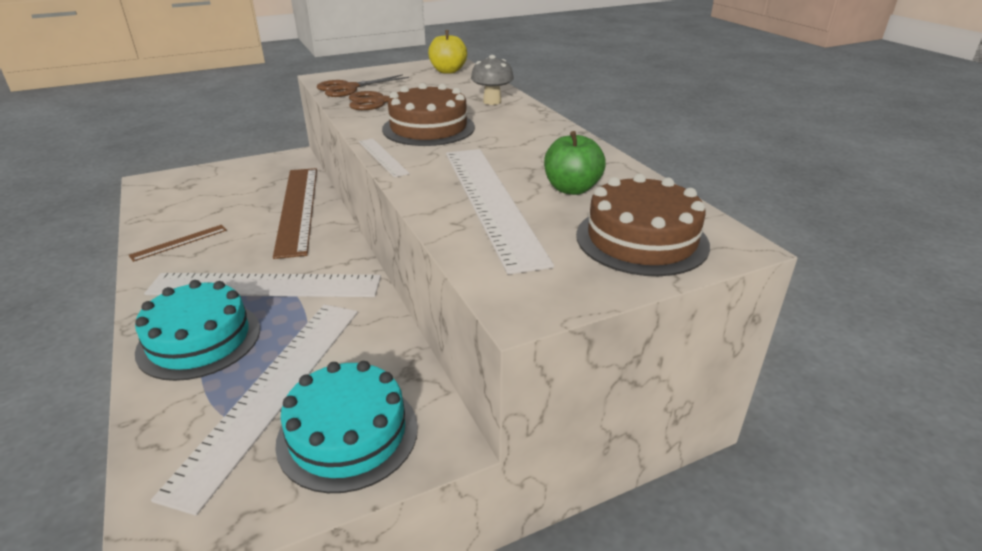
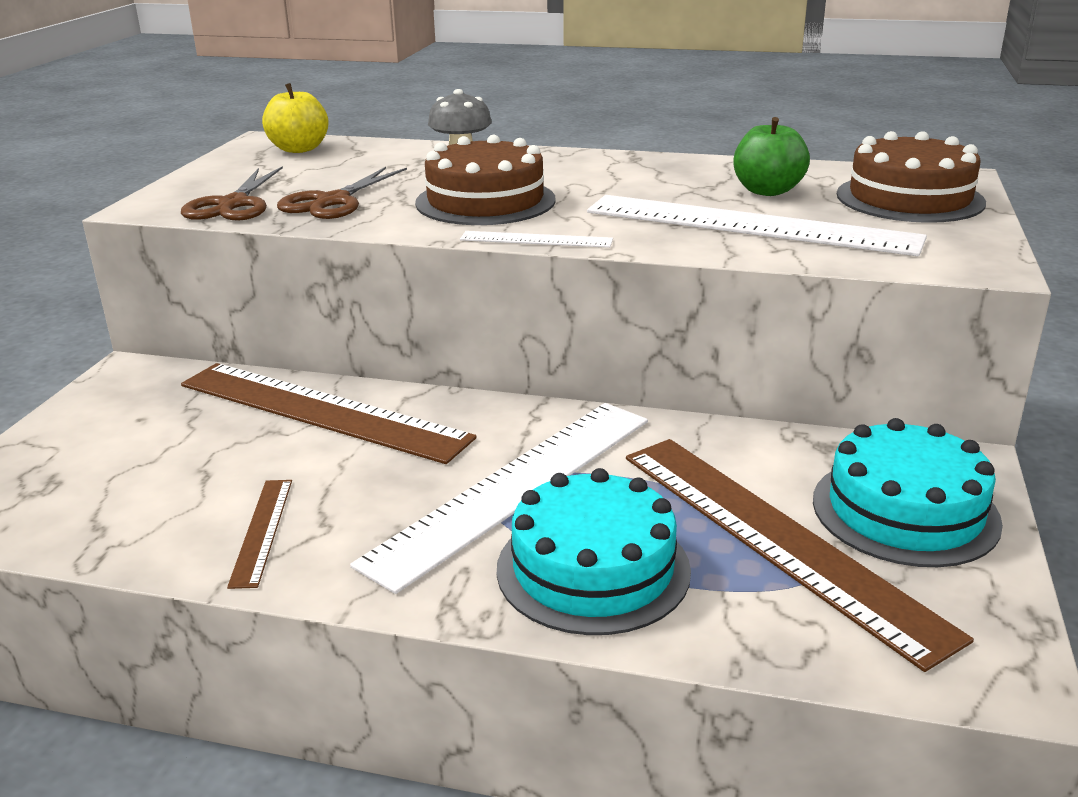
camera: 50 degrees left, 5 degrees down
(272, 391) = (777, 539): white ruler -> brown ruler

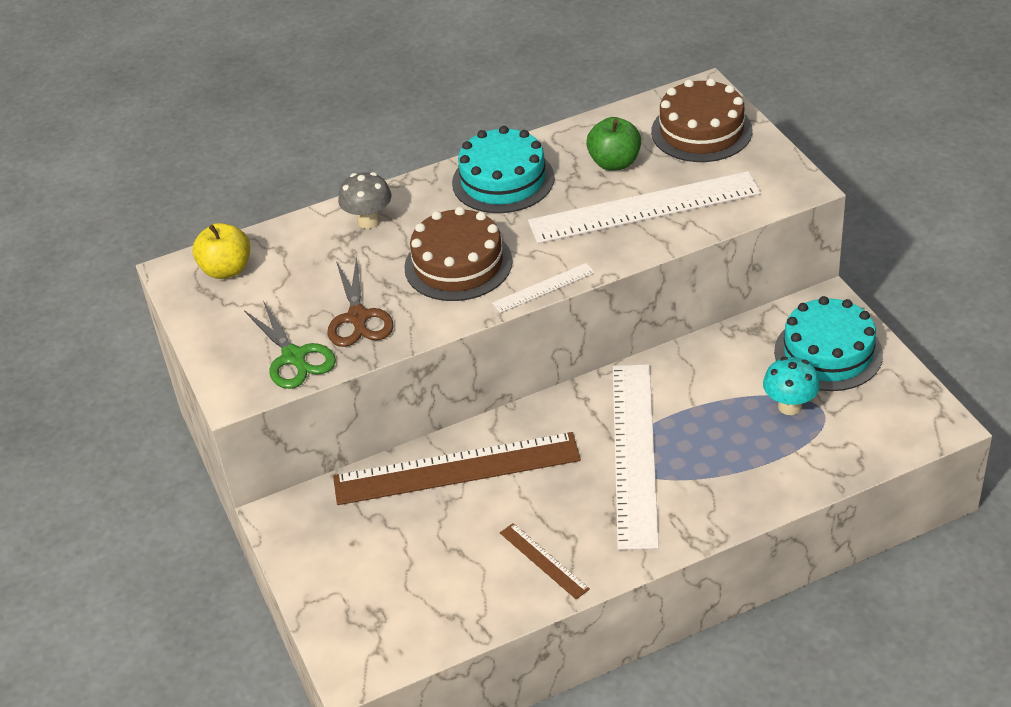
camera: 35 degrees left, 15 degrees up
(233, 205) = (294, 358): brown scissors -> green scissors
(593, 569) = (729, 476): turquoise cake -> turquoise cake (503, 180)
(777, 539) = (789, 406): brown ruler -> turquoise mushroom

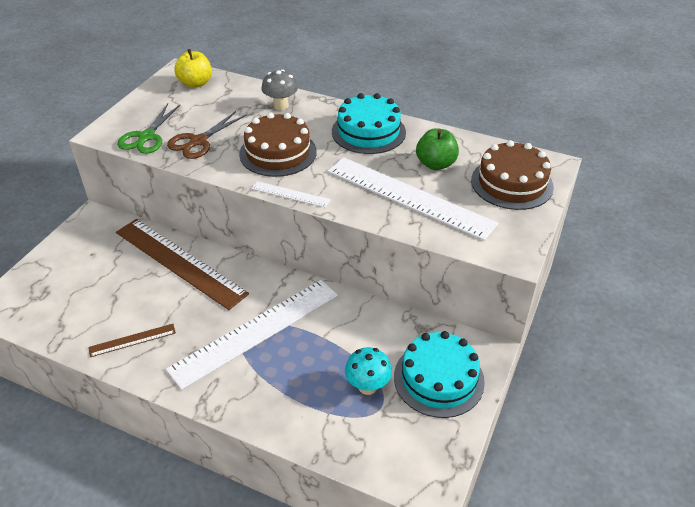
camera: 45 degrees right, 0 degrees up
(543, 560) = (132, 340): brown ruler -> brown ruler turned 60 degrees clockwise

